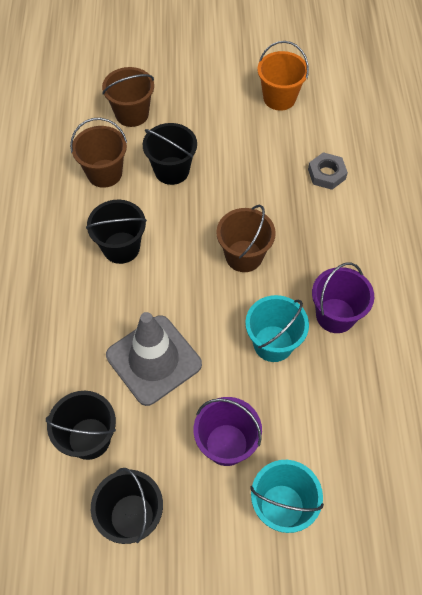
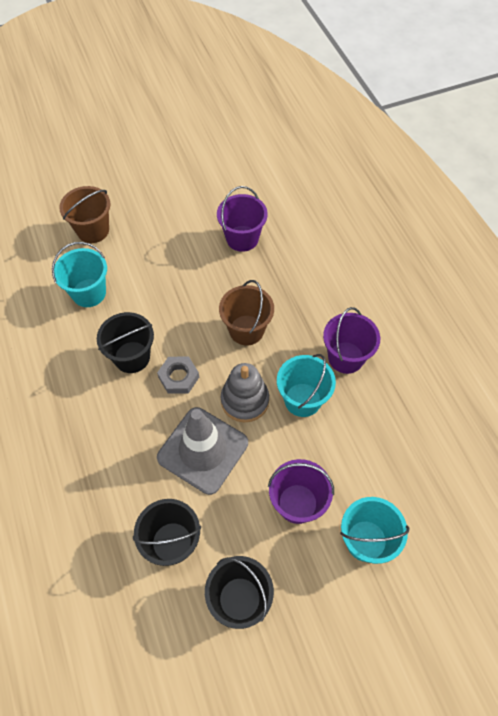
camera: 20 degrees left, 0 degrees up
(104, 173) = (89, 293): brown bucket -> turquoise bucket
(172, 170) = (151, 272): black bucket -> none
(214, 325) = (245, 400): none -> grey stacking toy
(276, 163) = (242, 238): none -> purple bucket
(279, 98) = (222, 179): orange bucket -> none
(326, 174) = (290, 235): grey nut -> grey nut (178, 377)

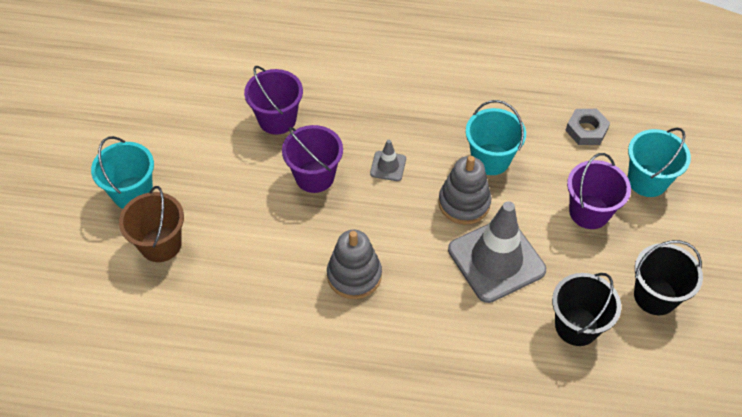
camera: 60 degrees left, 5 degrees down
(89, 293) = (244, 282): turquoise bucket -> turquoise bucket (132, 193)
(132, 357) = (354, 275): black bucket -> grey stacking toy
(178, 377) = (404, 245): grey nut -> grey nut (586, 130)
(246, 330) = (388, 166): brown bucket -> grey traffic cone
(346, 357) = (467, 107): purple bucket -> purple bucket (314, 176)

